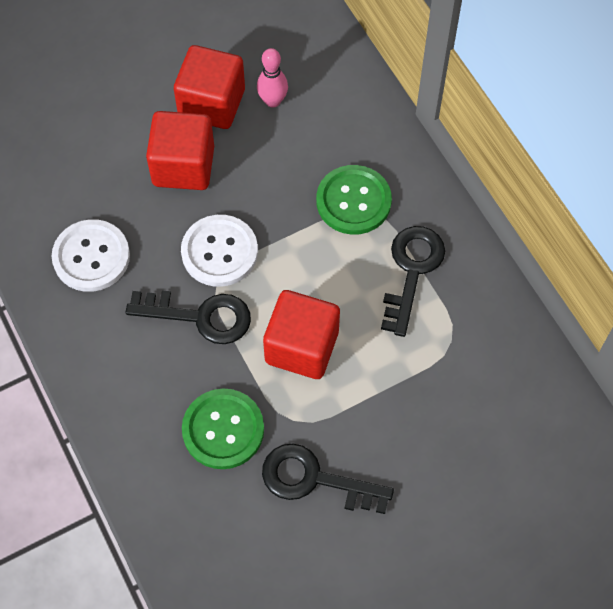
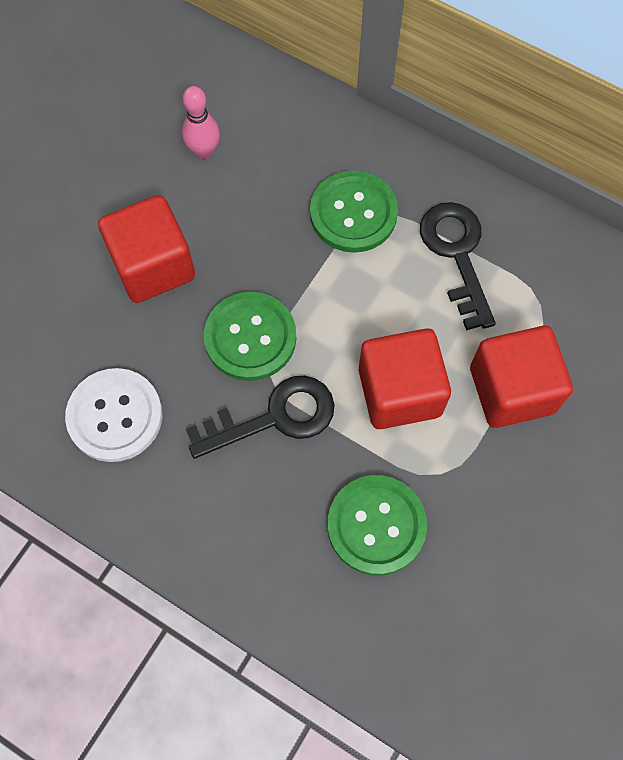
camera: 30 degrees left, 5 degrees up
(212, 103) = (141, 185): red cube -> red cube (511, 390)
(219, 252) = (250, 337): white button -> green button
(314, 479) = (502, 524): black key -> none

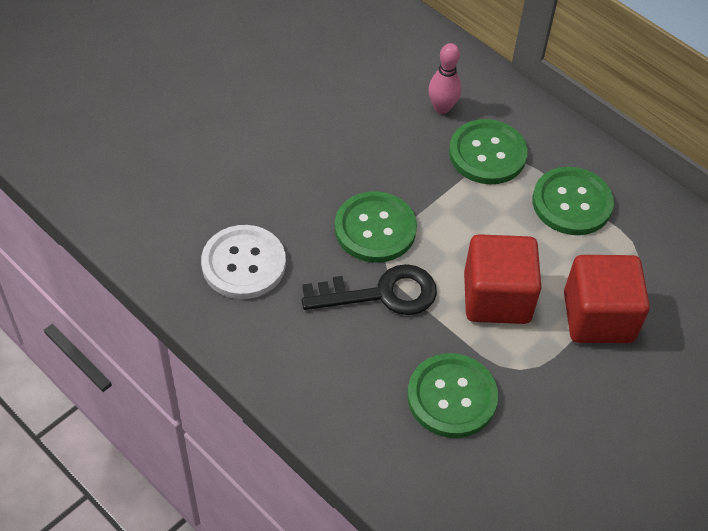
camera: 10 degrees right, 15 degrees down
(153, 266) = (305, 158): red cube -> none
(204, 151) = (369, 83): pink bowling pin -> pink bowling pin (442, 108)
(457, 254) = (572, 203): black key -> green button

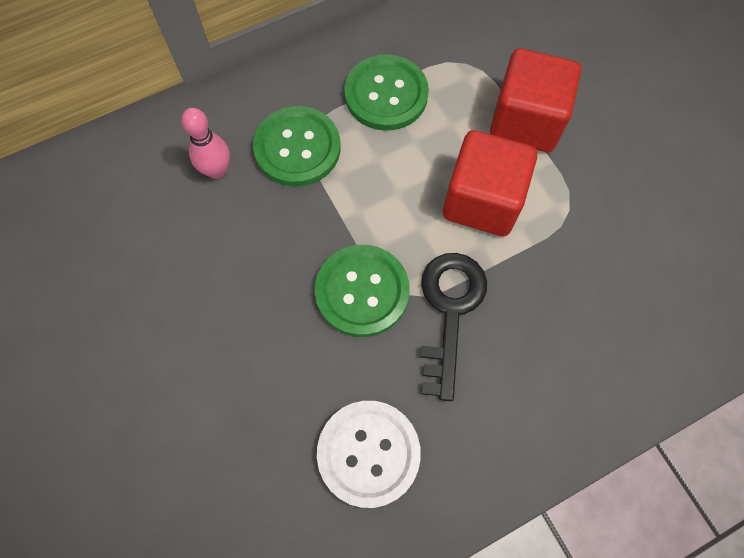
camera: 70 degrees left, 15 degrees up
(452, 397) = (590, 281): green button -> none

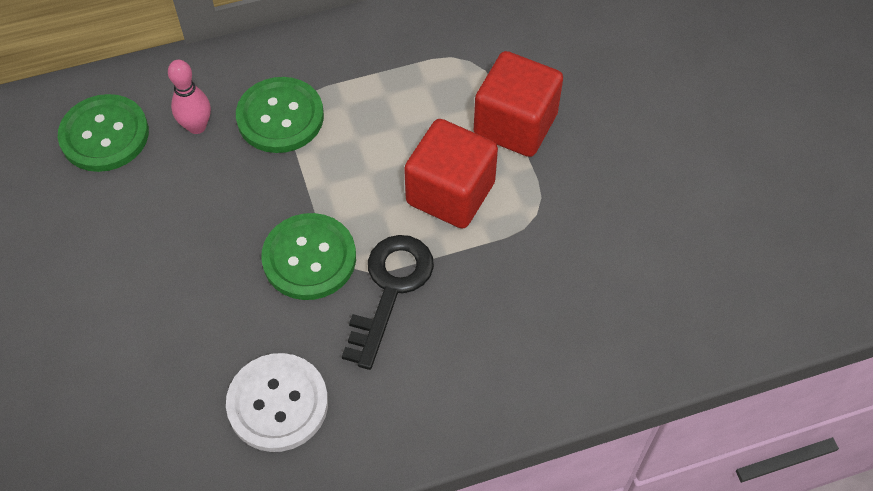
camera: 10 degrees right, 10 degrees down
(386, 94) = (381, 79): green button -> green button (104, 135)

